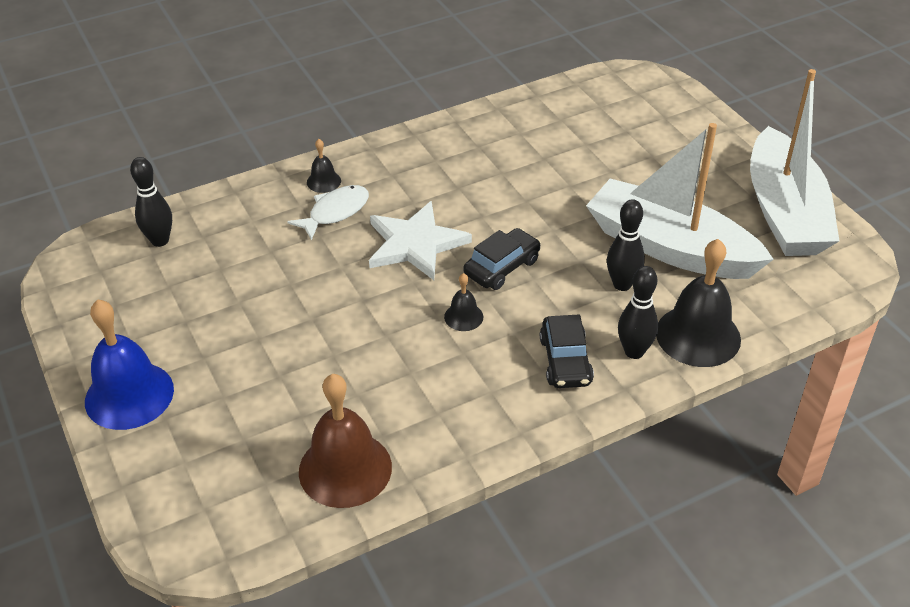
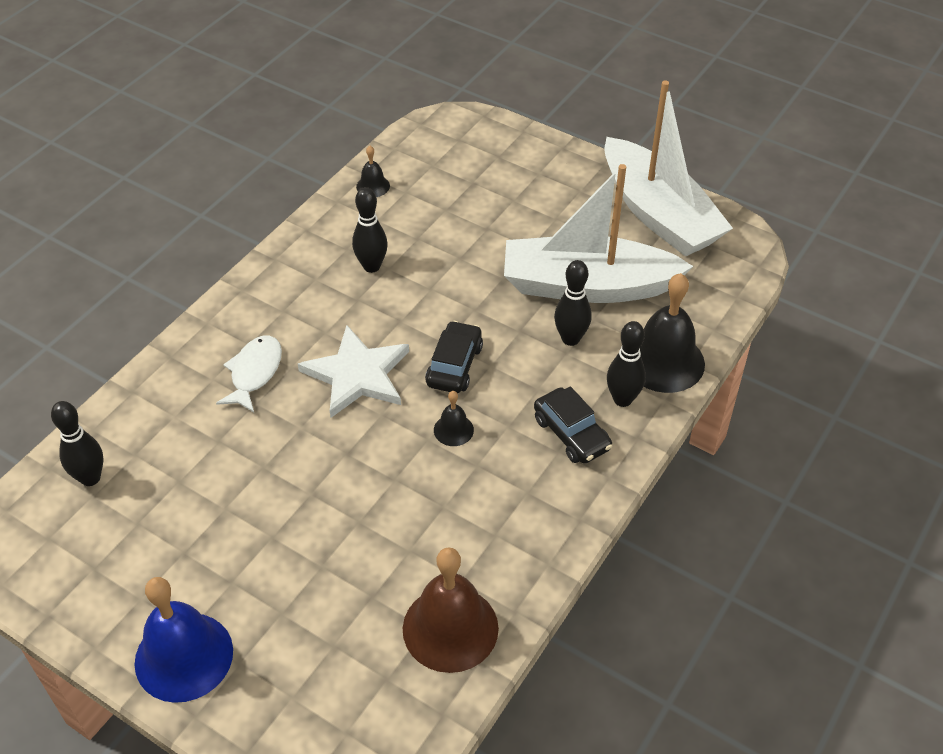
camera: 30 degrees left, 5 degrees up
(323, 181) = (218, 344): black bell -> black bell (373, 186)
(489, 166) = (371, 266): none -> black bowling pin

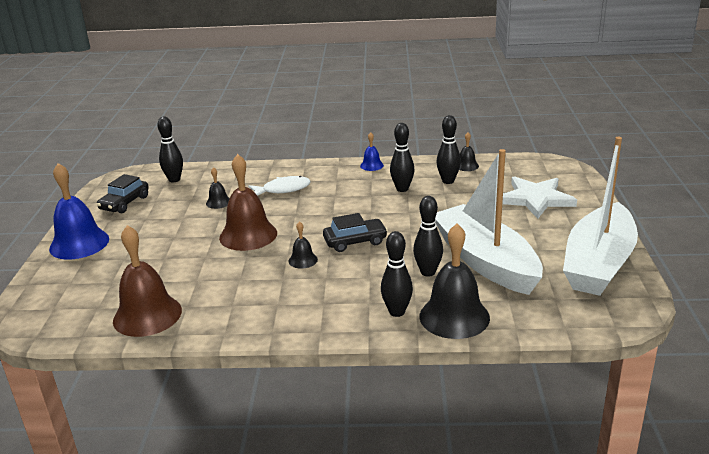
camera: 60 degrees right, 20 degrees down
(220, 453) = (218, 202): none -> black bell
(280, 261) = (371, 165): none -> blue bell
(344, 457) = (248, 235): none -> brown bell
(357, 375) = (313, 216): white star -> white star (535, 199)
(393, 220) = (448, 181): none -> black bowling pin
(571, 434) = (343, 302): black car -> black car (124, 203)

